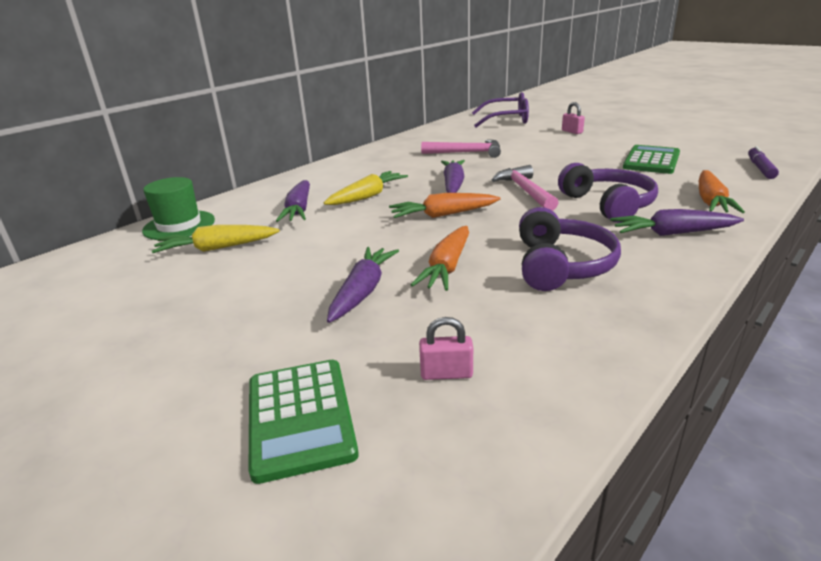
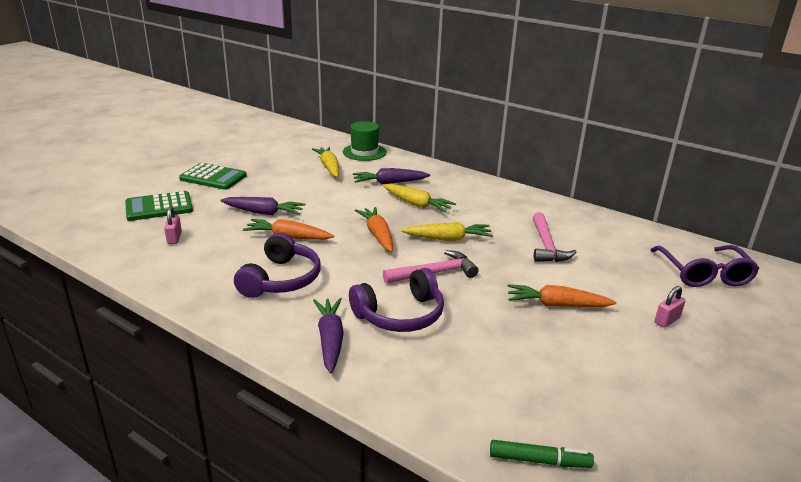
camera: 80 degrees right, 0 degrees up
(453, 184) = (448, 239): purple carrot -> yellow carrot
(561, 265) = (281, 279): purple headphones -> purple headphones turned 75 degrees counterclockwise
(651, 161) = (550, 367): green calculator -> green calculator (213, 177)
(711, 201) = (410, 382): orange carrot -> orange carrot (556, 305)
(760, 168) = (539, 460): purple marker -> green marker

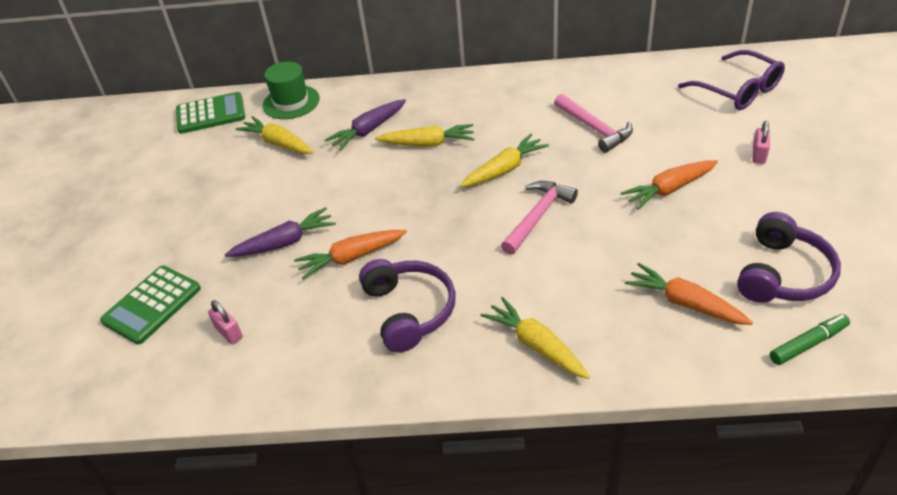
camera: 30 degrees left, 15 degrees up
(213, 177) = (161, 229): green calculator -> green calculator (211, 114)
(330, 340) = (536, 345): purple carrot -> yellow carrot
(377, 235) = (435, 203): orange carrot -> orange carrot (685, 303)
(400, 315) = (562, 280): purple headphones -> purple headphones (783, 274)

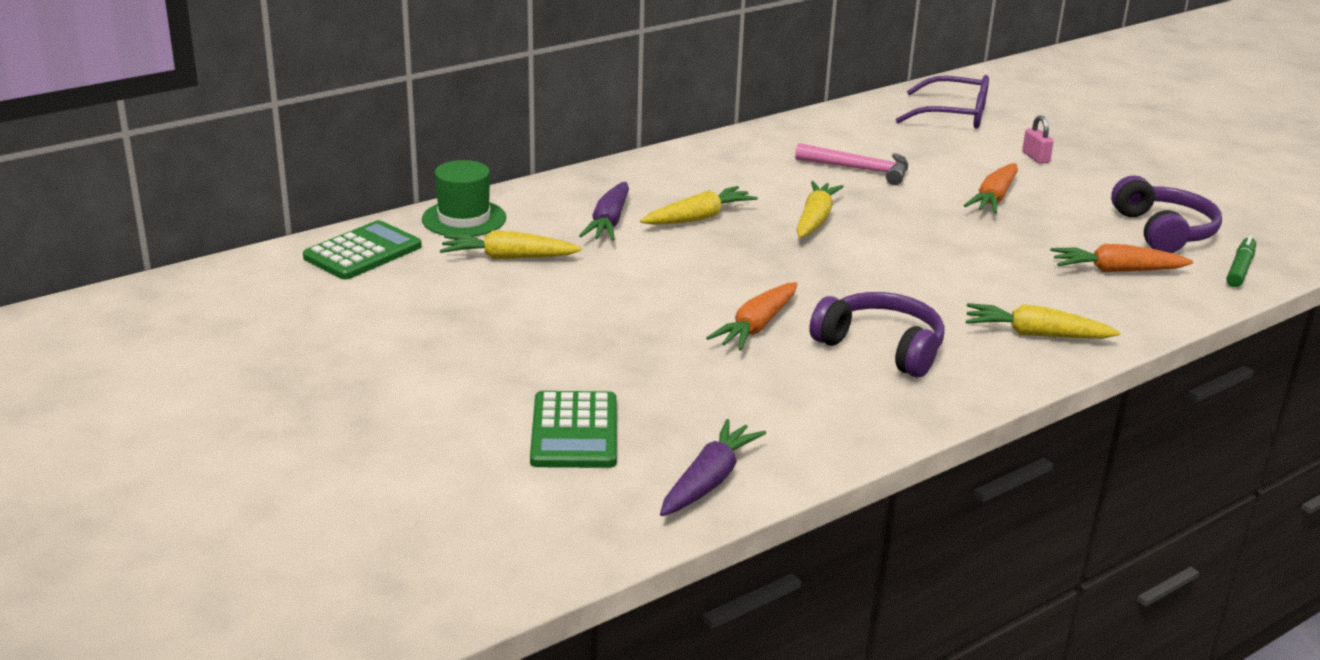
camera: 40 degrees left, 15 degrees down
(229, 333) = (711, 423): pink padlock -> none
(284, 242) = (657, 336): purple carrot -> purple carrot (709, 480)
(538, 216) = (902, 246): pink hammer -> none

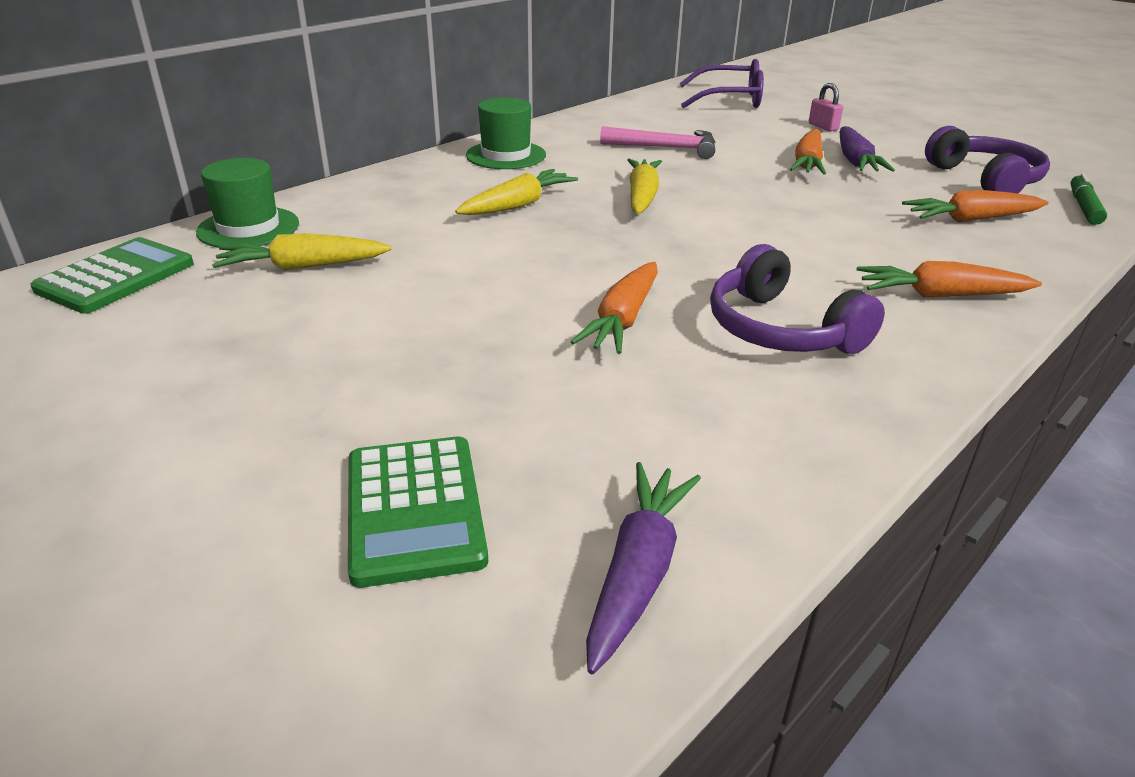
camera: 10 degrees left, 5 degrees up
(609, 222) = (419, 218): purple carrot -> purple carrot (855, 161)
(700, 165) = (506, 155): none -> green hat
(881, 347) = (780, 330): purple headphones -> purple headphones turned 150 degrees counterclockwise
(1035, 334) = (940, 295): yellow carrot -> orange carrot

